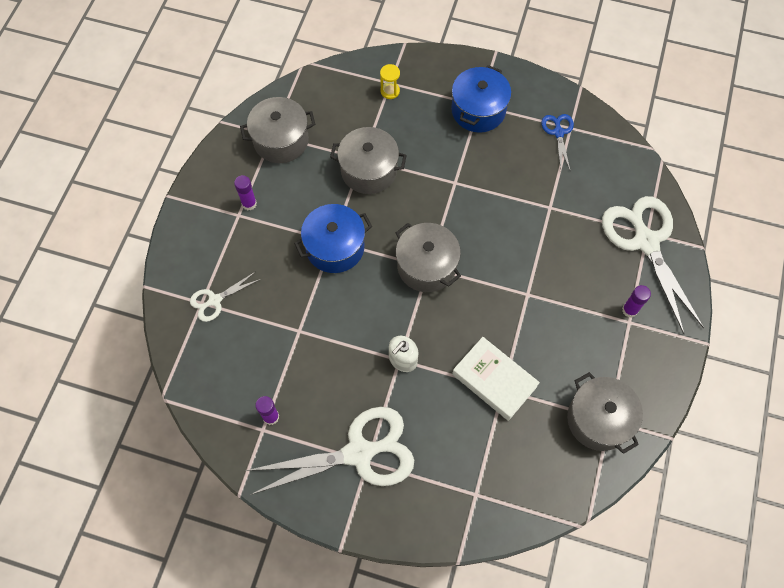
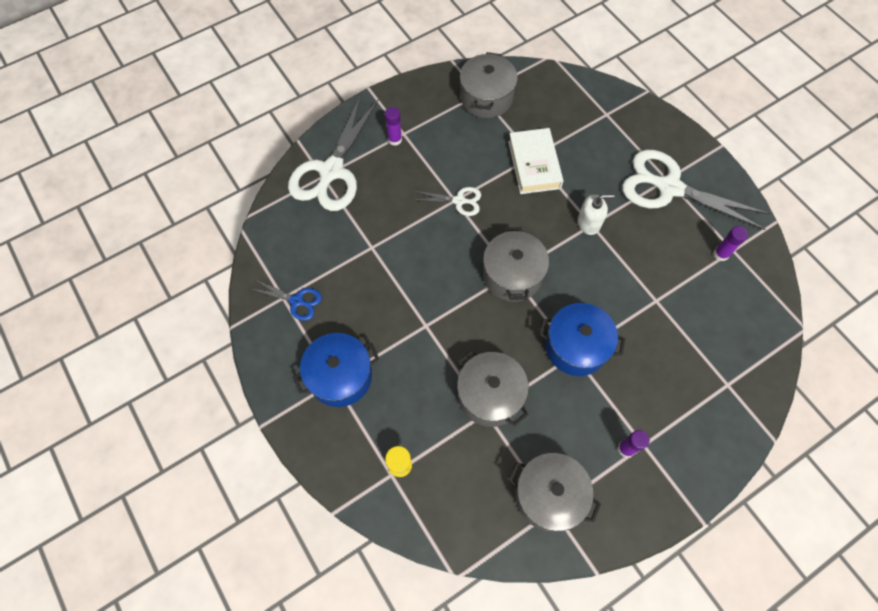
camera: 140 degrees left, 0 degrees up
(214, 300) = (714, 378): white scissors -> white scissors (459, 201)
(558, 132) = (297, 301): blue scissors -> blue scissors turned 105 degrees counterclockwise

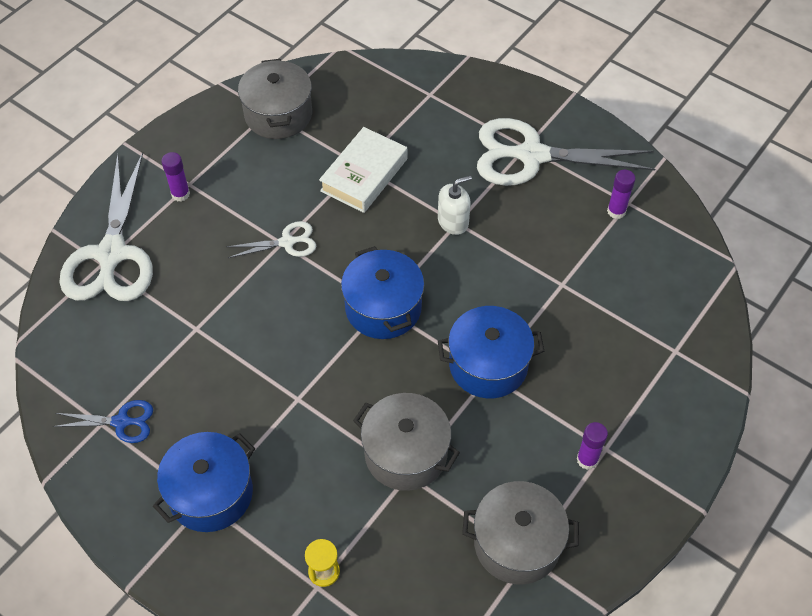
camera: 20 degrees left, 10 degrees down
(512, 275) = (383, 308): grey pot -> blue pot
(534, 165) = (364, 175): white book -> white book turned 60 degrees clockwise

